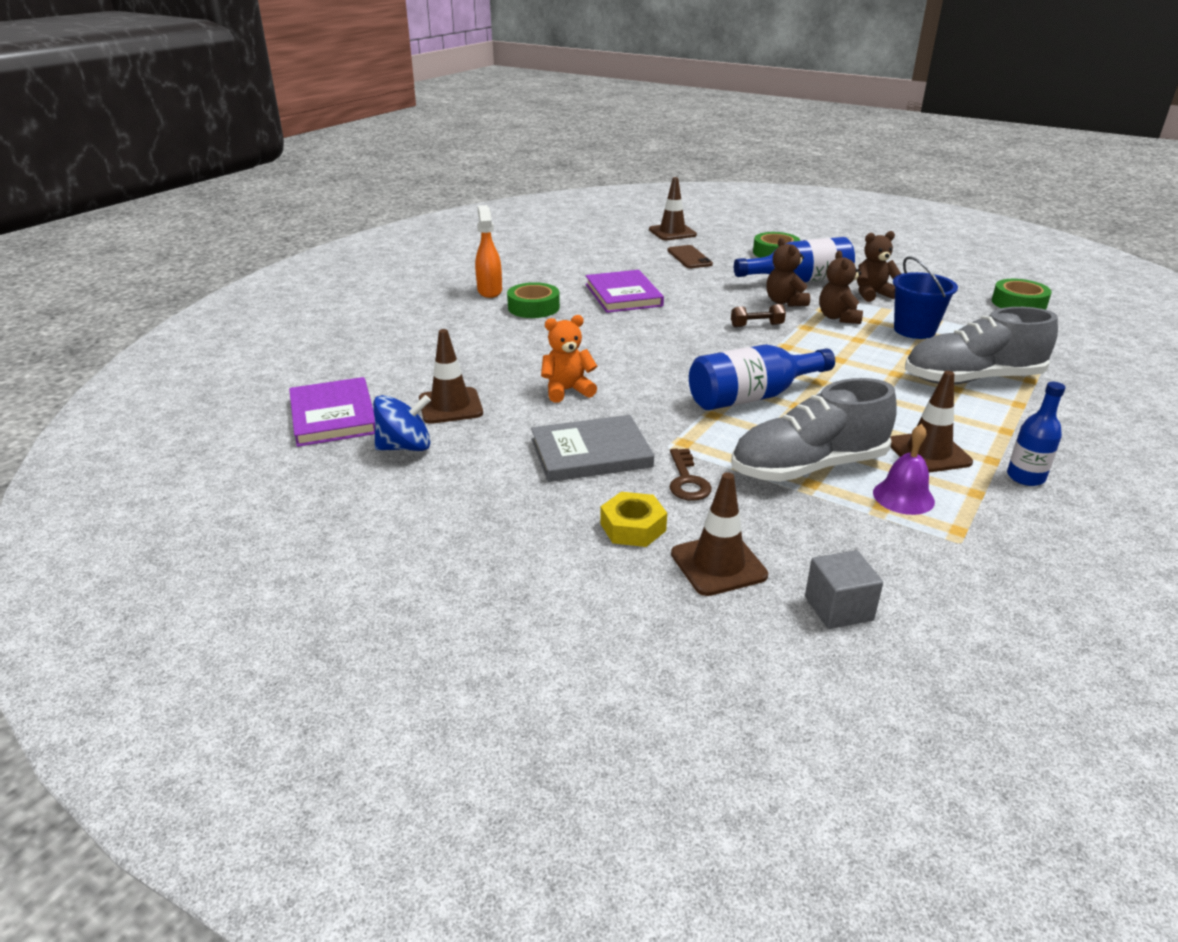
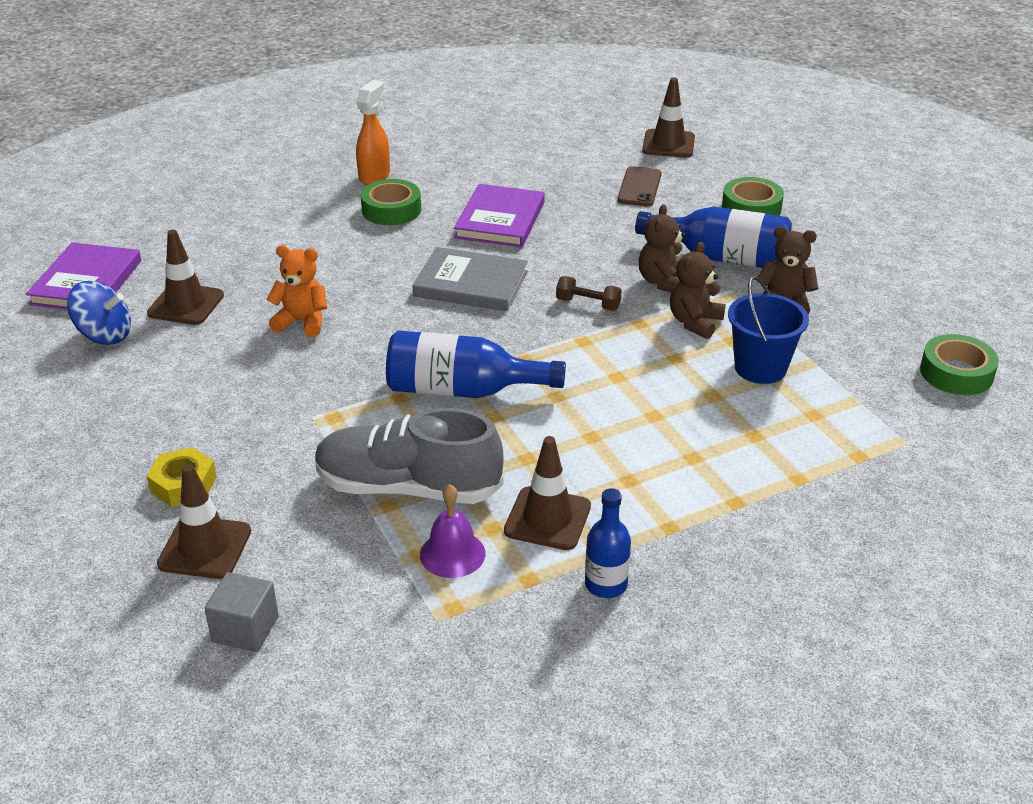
camera: 30 degrees right, 5 degrees up
(591, 453) = (240, 398): grey book -> grey book (471, 284)
(687, 480) = (284, 457): brown key -> none
(972, 379) = (729, 453): grey shoe -> none

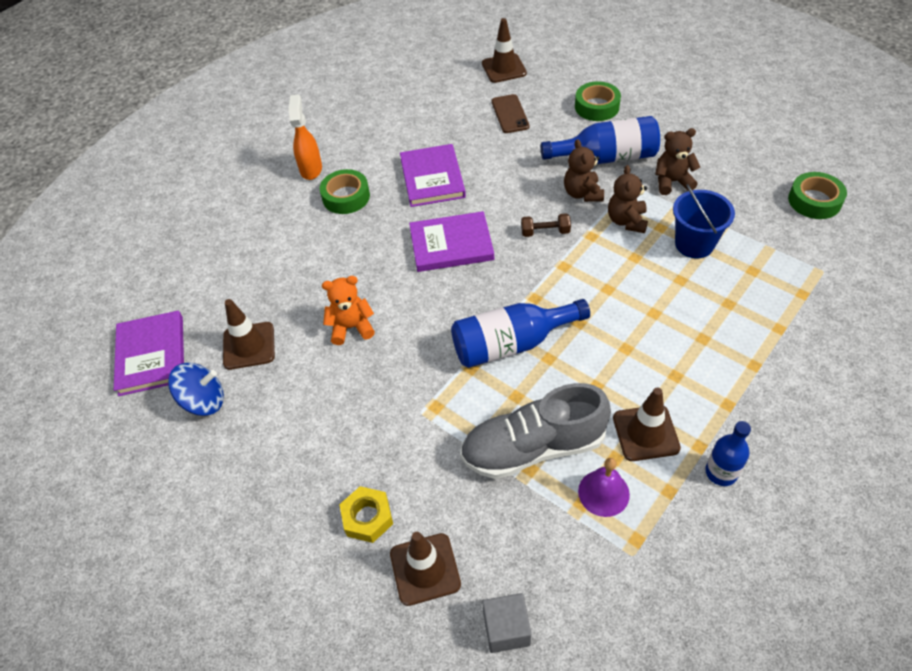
camera: 20 degrees left, 15 degrees up
(471, 284) = (451, 245): grey book -> purple book

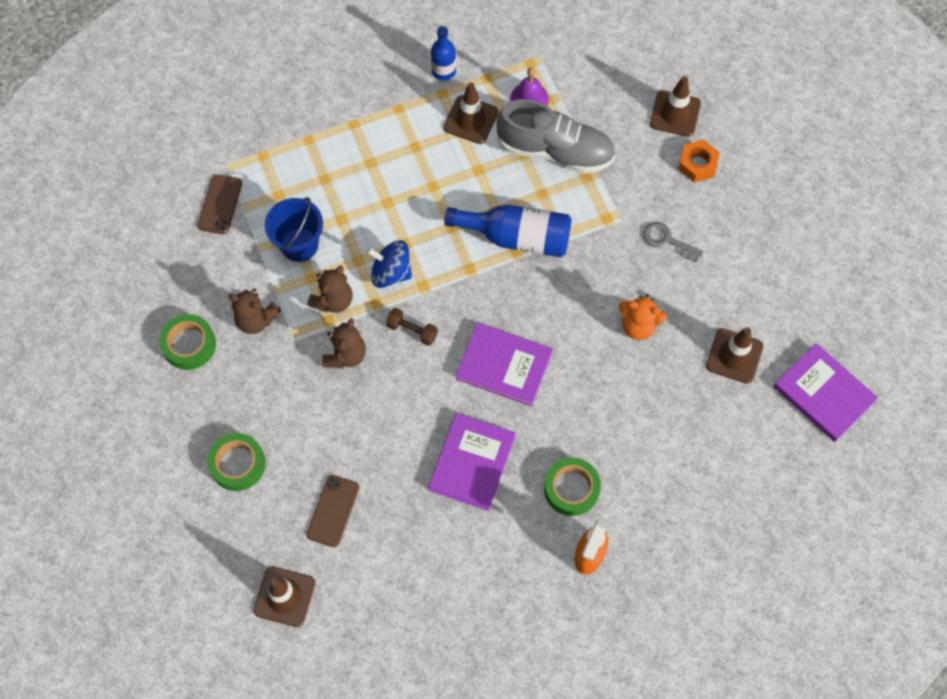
camera: 155 degrees left, 15 degrees up
(152, 355) = (823, 394): purple book -> purple book turned 60 degrees counterclockwise
(204, 401) = (789, 321): blue spinning top -> blue spinning top (391, 273)
(361, 416) = (667, 240): none -> grey key
(367, 517) = (697, 164): yellow nut -> orange nut
(506, 629) = (643, 58): grey cube -> none
(606, 157) = (288, 386): blue bottle -> none
(790, 239) = (220, 204): none -> brown phone
(814, 201) = (161, 228): green tape -> green tape (189, 345)

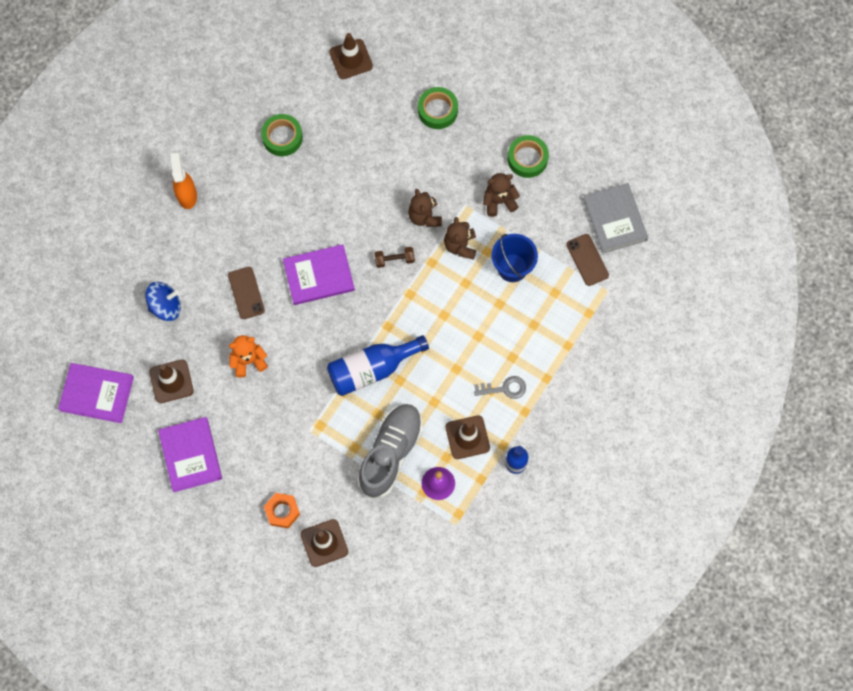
camera: 145 degrees right, 5 degrees up
(158, 225) = (615, 219): none -> grey book
(333, 511) = (359, 121): brown phone -> brown phone (246, 293)
(391, 273) = (437, 289): blue spinning top -> blue spinning top (165, 306)
(471, 462) = (296, 203): purple book -> purple book (190, 455)
(555, 151) = (390, 453): grey shoe -> grey shoe turned 135 degrees clockwise
(571, 489) = (223, 227): green tape -> green tape (282, 137)
(667, 240) = (267, 436): grey key -> grey key (504, 388)

